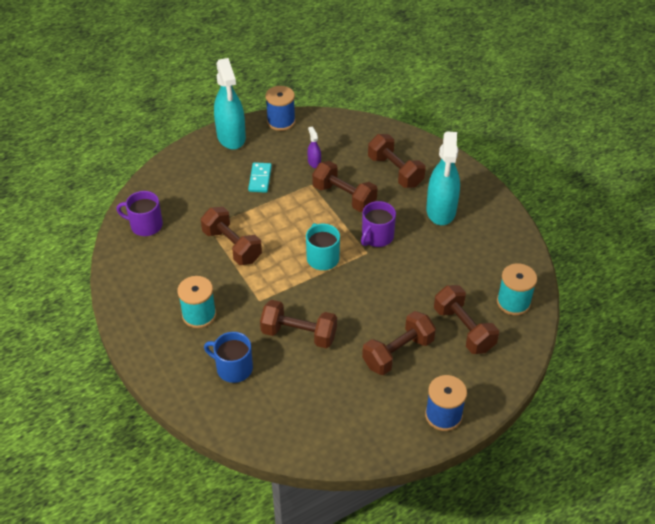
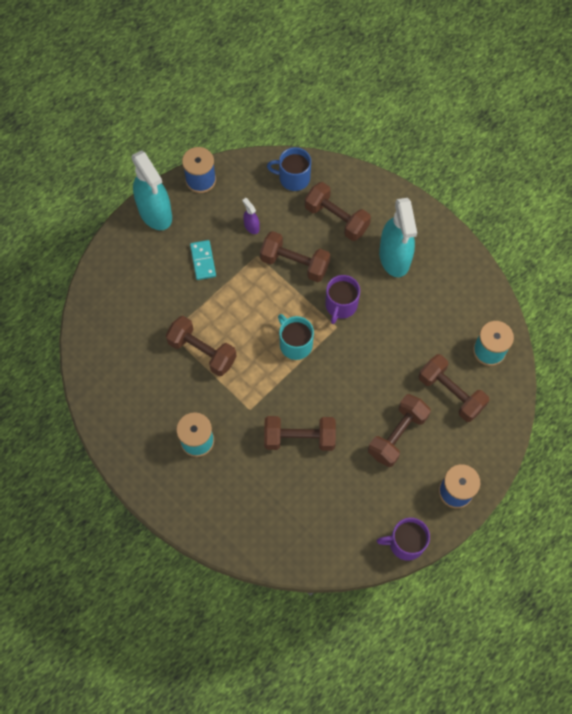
camera: 15 degrees left, 20 degrees up
(145, 225) = (106, 347): purple mug -> purple mug (405, 543)
(233, 368) = (250, 491): blue mug -> blue mug (293, 178)

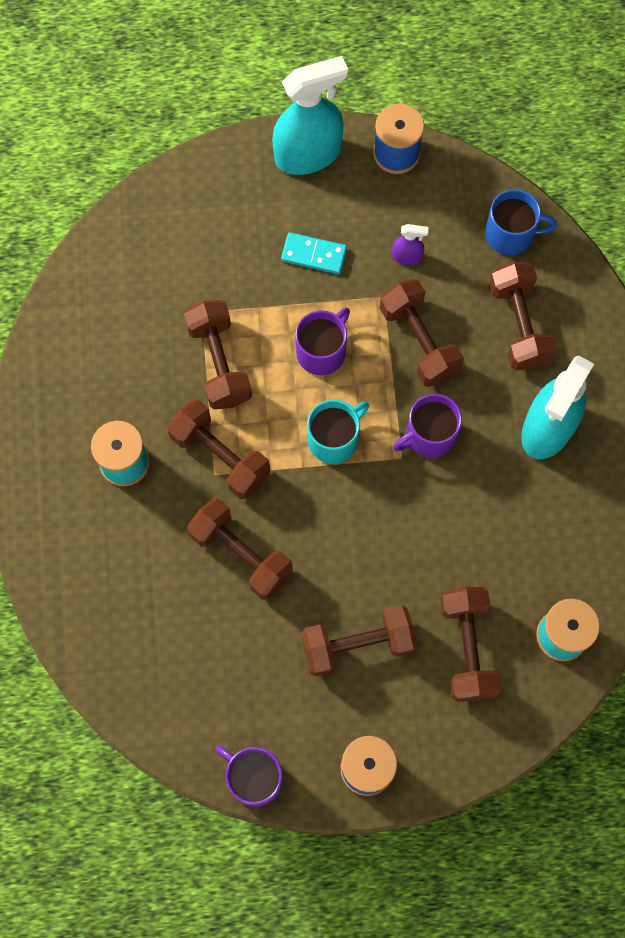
camera: 40 degrees right, 5 degrees up
(155, 213) = (308, 154): turquoise spray bottle -> turquoise spray bottle turned 120 degrees counterclockwise
(203, 261) = (314, 255): turquoise domino -> turquoise domino turned 75 degrees clockwise
(245, 398) = (220, 456): none -> brown dumbbell
(250, 305) = (322, 351): none -> purple mug
(251, 226) = (407, 256): purple spray bottle -> purple spray bottle turned 90 degrees clockwise
(293, 178) = (510, 234): blue mug -> blue mug turned 135 degrees clockwise
(295, 344) = (334, 439): turquoise mug -> turquoise mug turned 45 degrees clockwise

